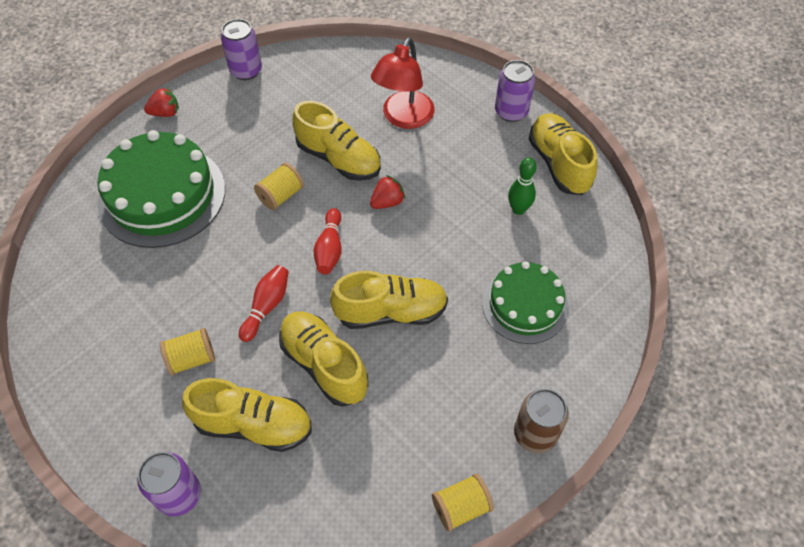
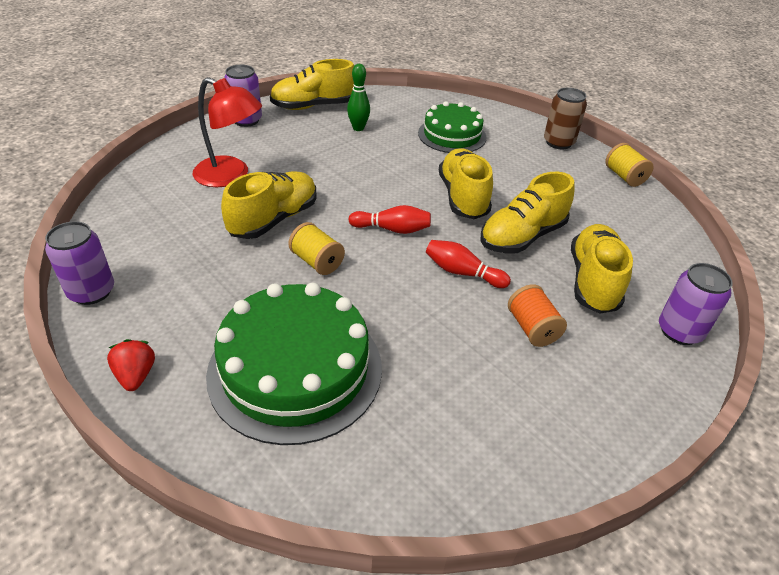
camera: 90 degrees left, 15 degrees down
(192, 359) = (532, 328): yellow spool -> orange spool
(387, 202) = (339, 192): red strawberry -> none

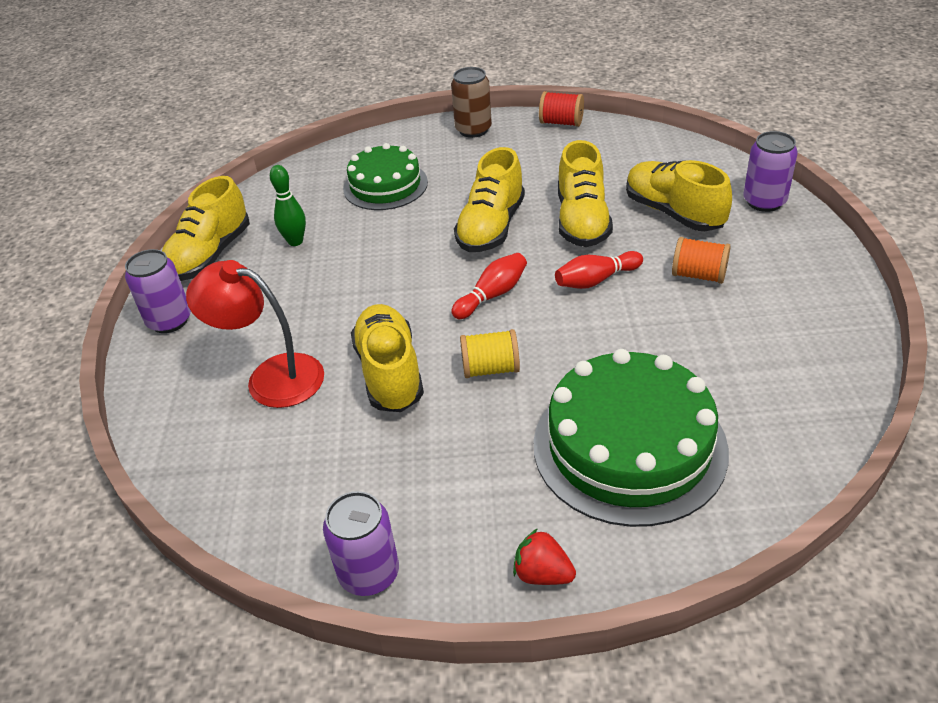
camera: 45 degrees left, 0 degrees up
(231, 176) = (271, 377): red lamp -> red lamp turned 135 degrees counterclockwise
(463, 197) = (491, 227): yellow shoe -> yellow shoe turned 105 degrees counterclockwise
(624, 176) = (561, 123): yellow spool -> red spool

